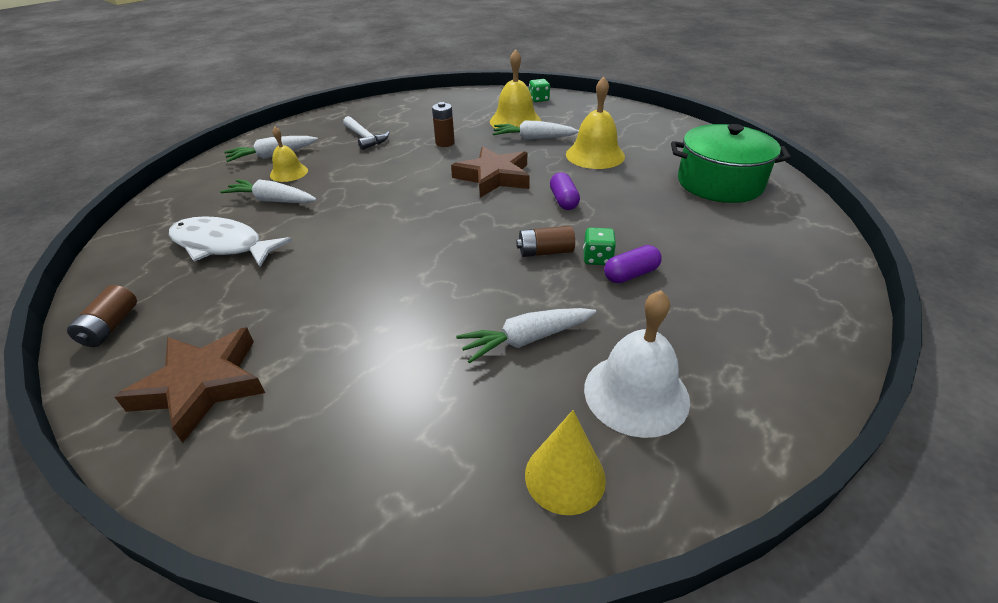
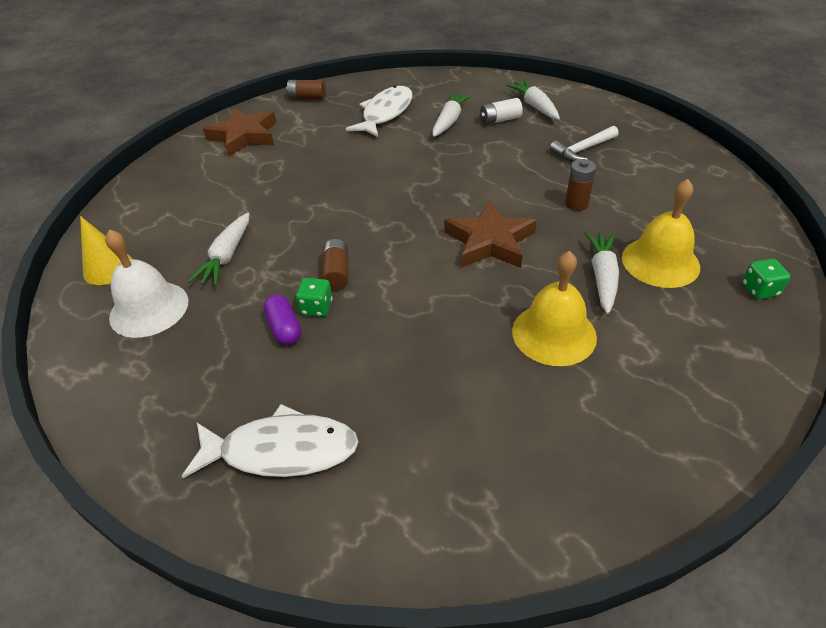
camera: 95 degrees right, 5 degrees up
(289, 172) = (500, 120): yellow bell -> white battery
(526, 340) = (226, 257): white carrot -> white carrot turned 150 degrees counterclockwise
(563, 200) = (432, 293): purple capsule -> none
(719, 183) = (466, 463): green pot -> none
(761, 256) = (281, 450): none -> white fish

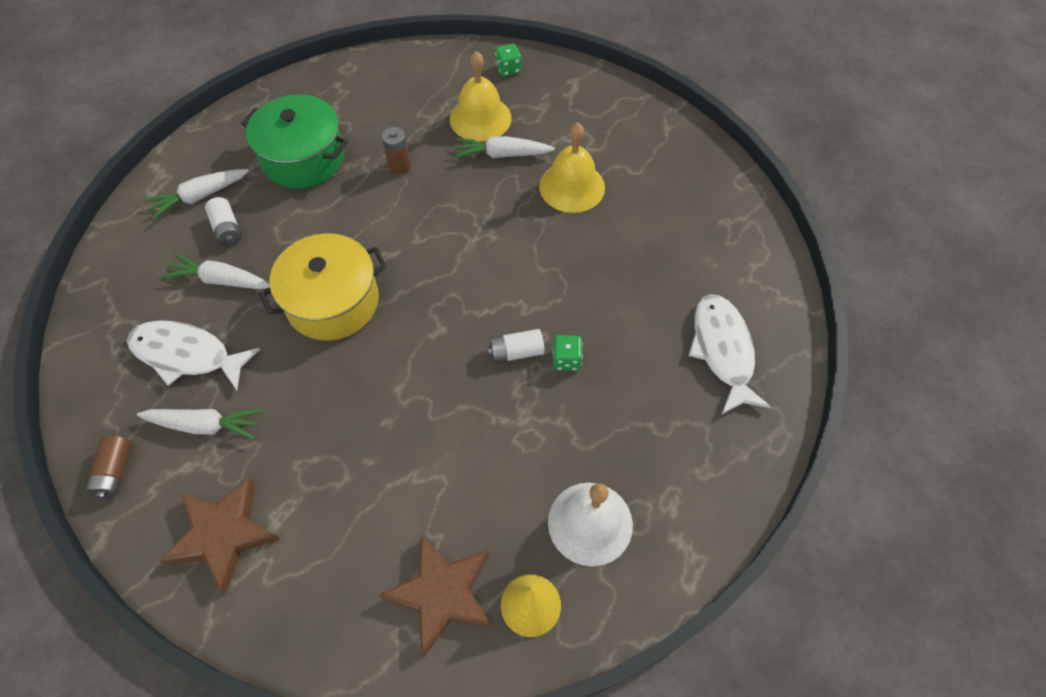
camera: 100 degrees left, 15 degrees up
(226, 257) = (499, 469): white carrot -> white carrot (205, 425)
(284, 328) = (596, 381): purple capsule -> none
(336, 273) = (516, 352): brown battery -> white battery
(418, 170) = (332, 302): none -> yellow pot
(490, 242) = (460, 231): brown star -> brown star (442, 594)
(582, 150) = (303, 158): white hammer -> green pot

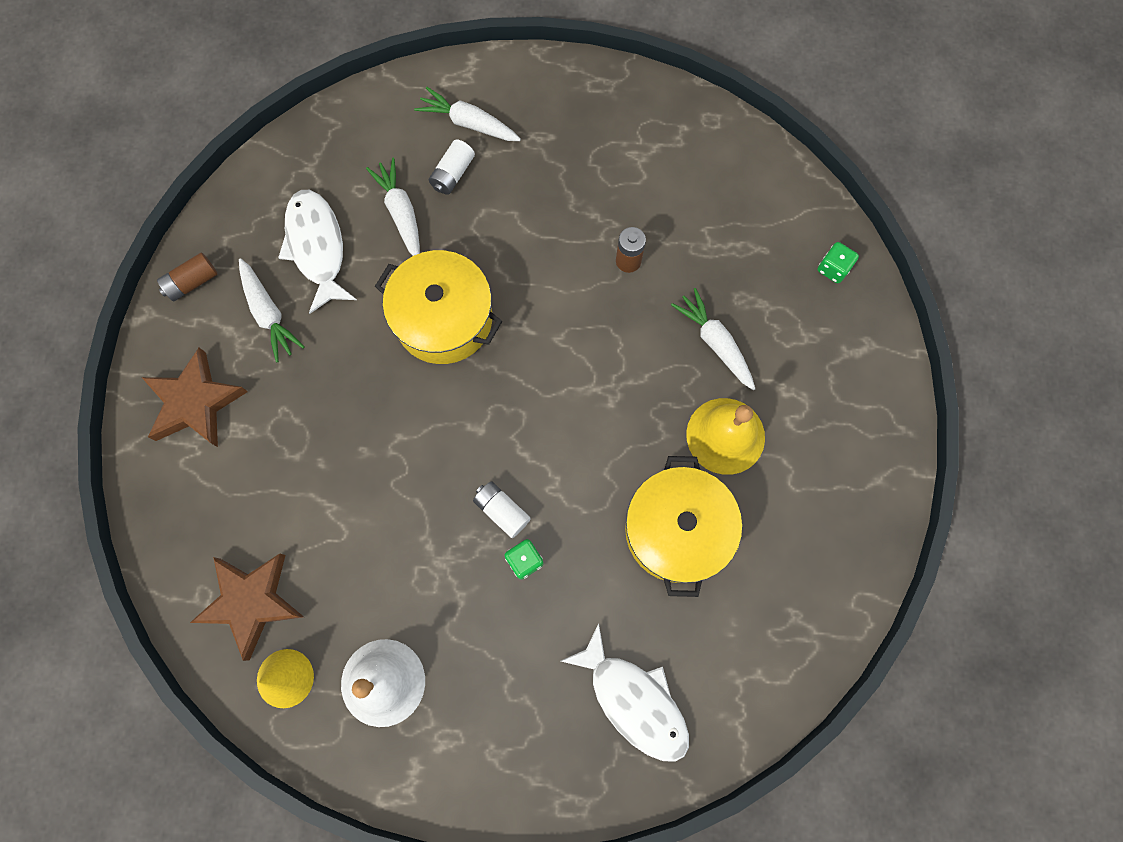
camera: 55 degrees right, 15 degrees up
(303, 158) = (574, 171): green pot -> none
(480, 118) = (745, 289): yellow bell -> none
(616, 252) = (676, 530): none -> yellow pot
(722, 351) = (634, 700): white fish -> white fish turned 90 degrees clockwise

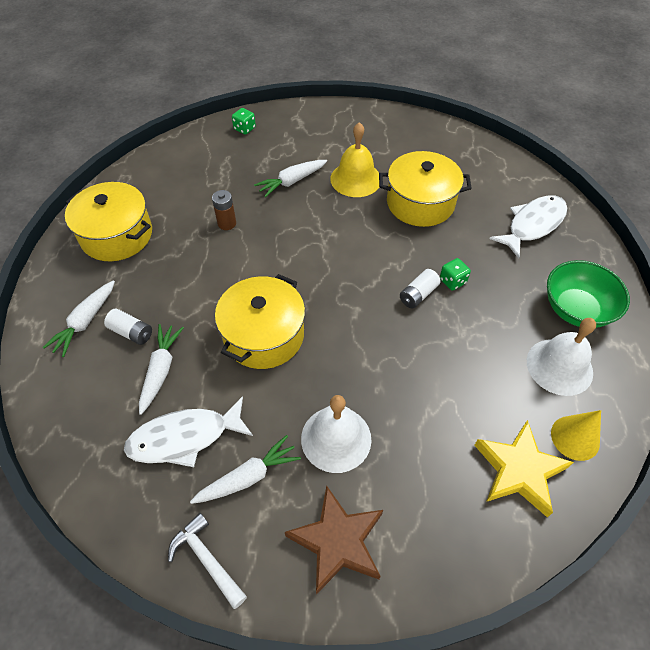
camera: 90 degrees left, 20 degrees down
(192, 282) = (206, 559): brown battery -> white hammer
(251, 602) = (519, 470): brown star -> yellow star
(304, 402) = (336, 438): none -> white bell
(401, 212) = (161, 370): white carrot -> white carrot turned 120 degrees clockwise
(472, 729) = (576, 309): none -> green bowl
(604, 131) = (117, 235): none -> yellow pot

